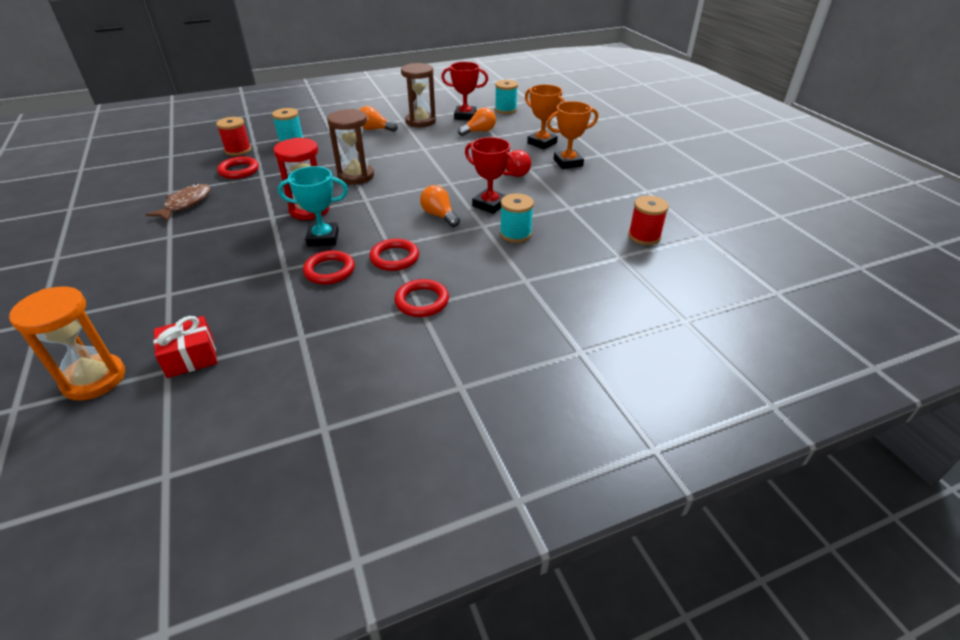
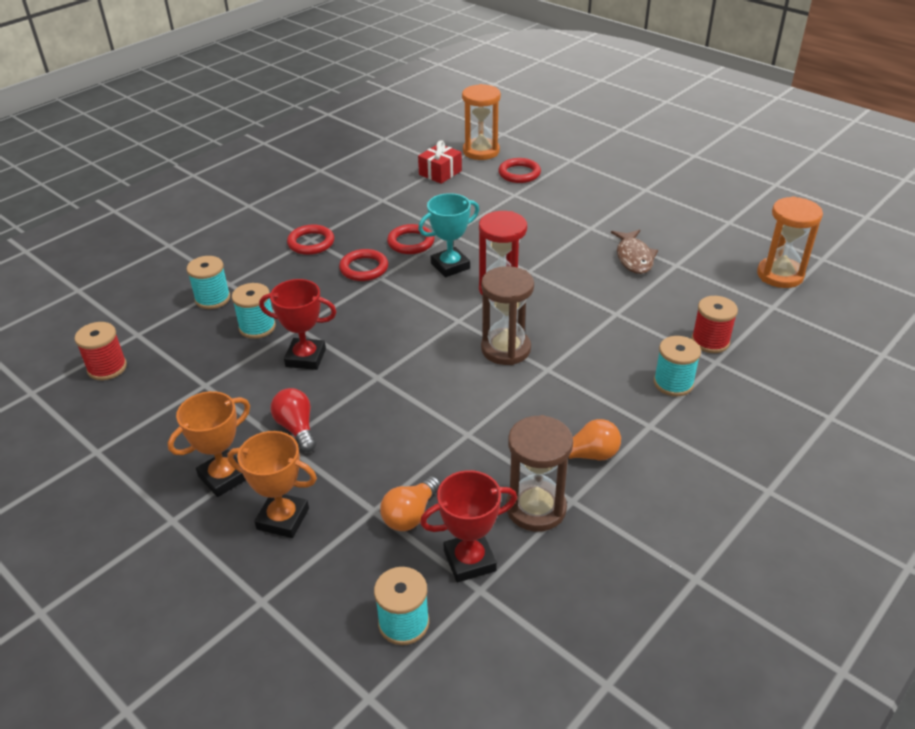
camera: 155 degrees right, 0 degrees up
(126, 168) = (780, 275): none -> orange hourglass
(239, 170) = (653, 312): red ring -> red ring (519, 173)
(439, 216) = (355, 325): orange light bulb -> none
(545, 269) = (212, 299): none -> turquoise spool

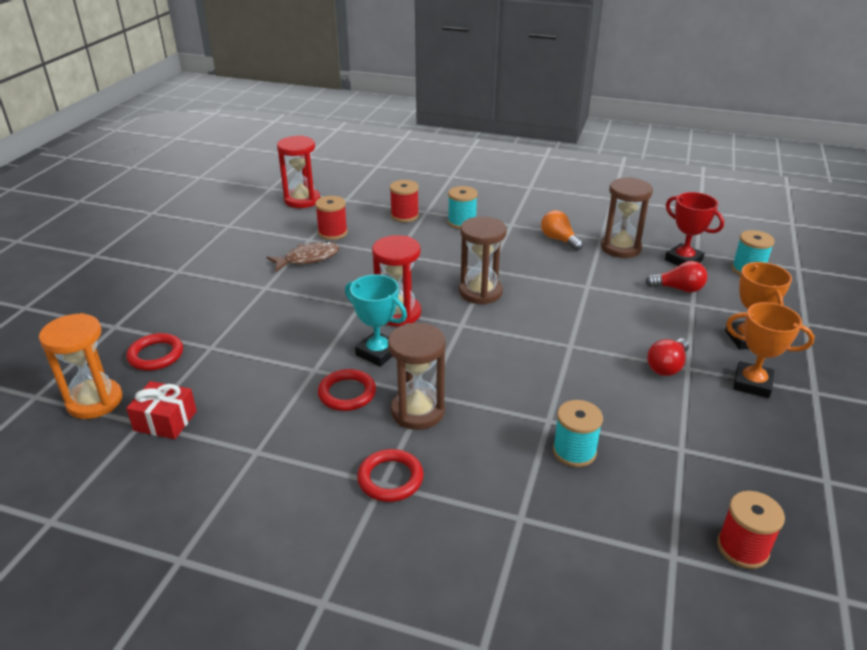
camera: 115 degrees left, 5 degrees down
(212, 299) = (559, 518): turquoise spool -> none
(305, 358) = (585, 396): red trophy -> none
(364, 268) = (417, 411): red ring -> brown hourglass
(410, 514) = (678, 289): orange light bulb -> red light bulb
(685, 281) = (333, 233): none -> red spool
(780, 275) = (302, 200): orange hourglass -> red hourglass

